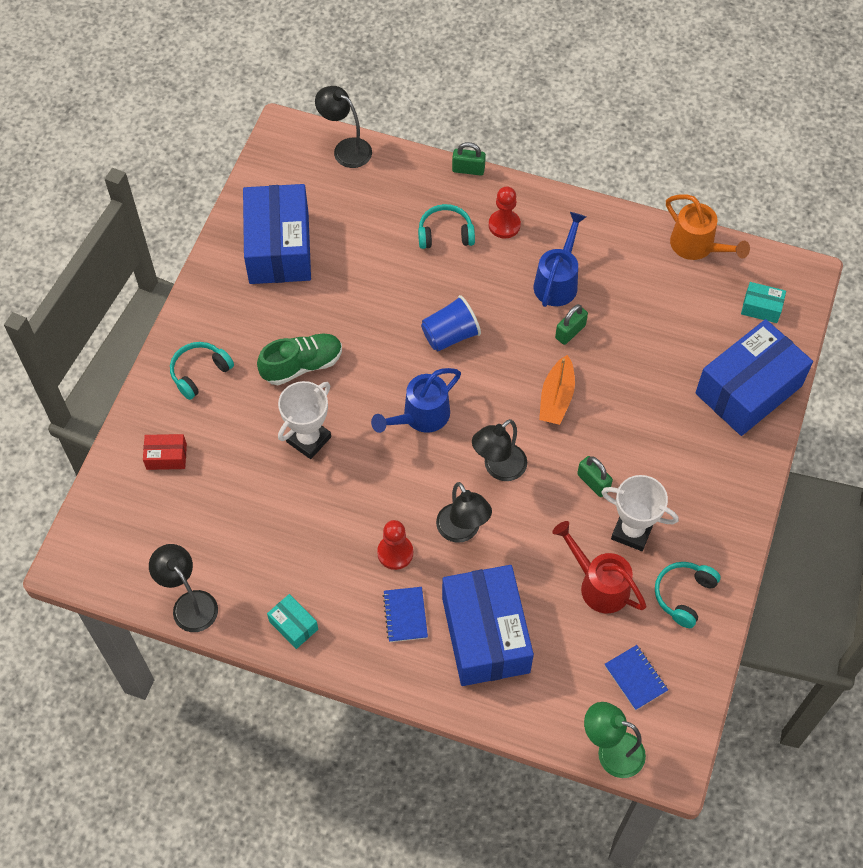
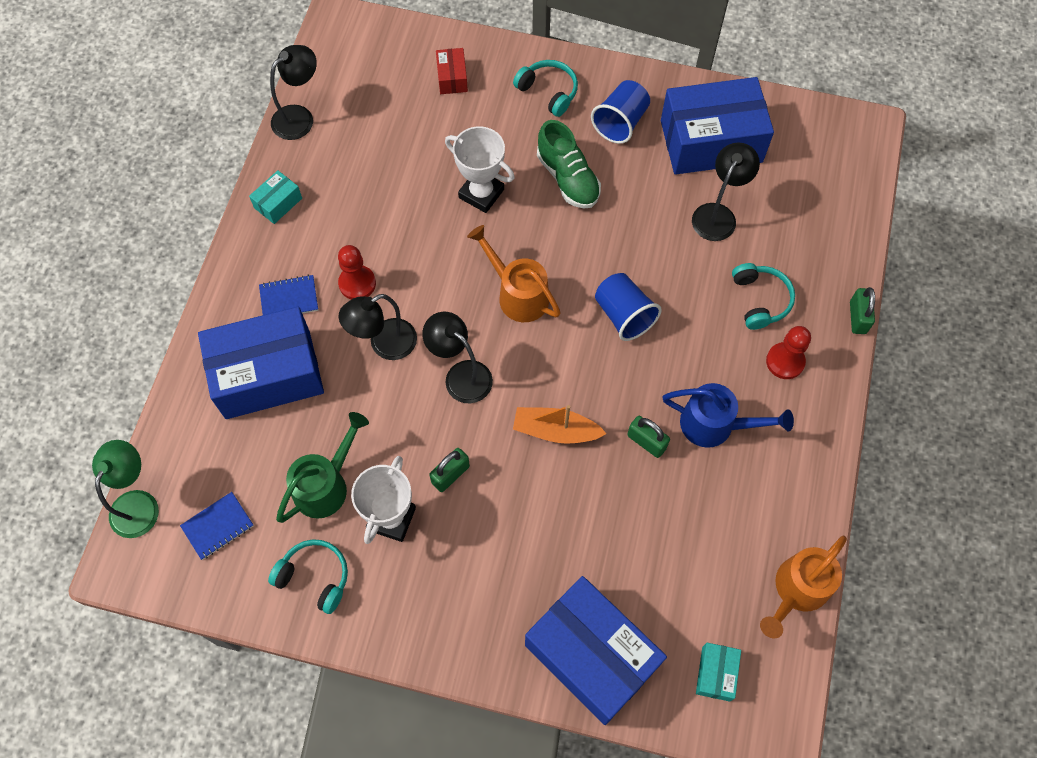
camera: 85 degrees right, 5 degrees up
(246, 316) = (620, 123): none -> blue cup
(346, 149) = (857, 190): black lamp -> black lamp (718, 214)
(420, 417) = (517, 293): blue watering can -> orange watering can
(598, 584) = (326, 484): red watering can -> green watering can

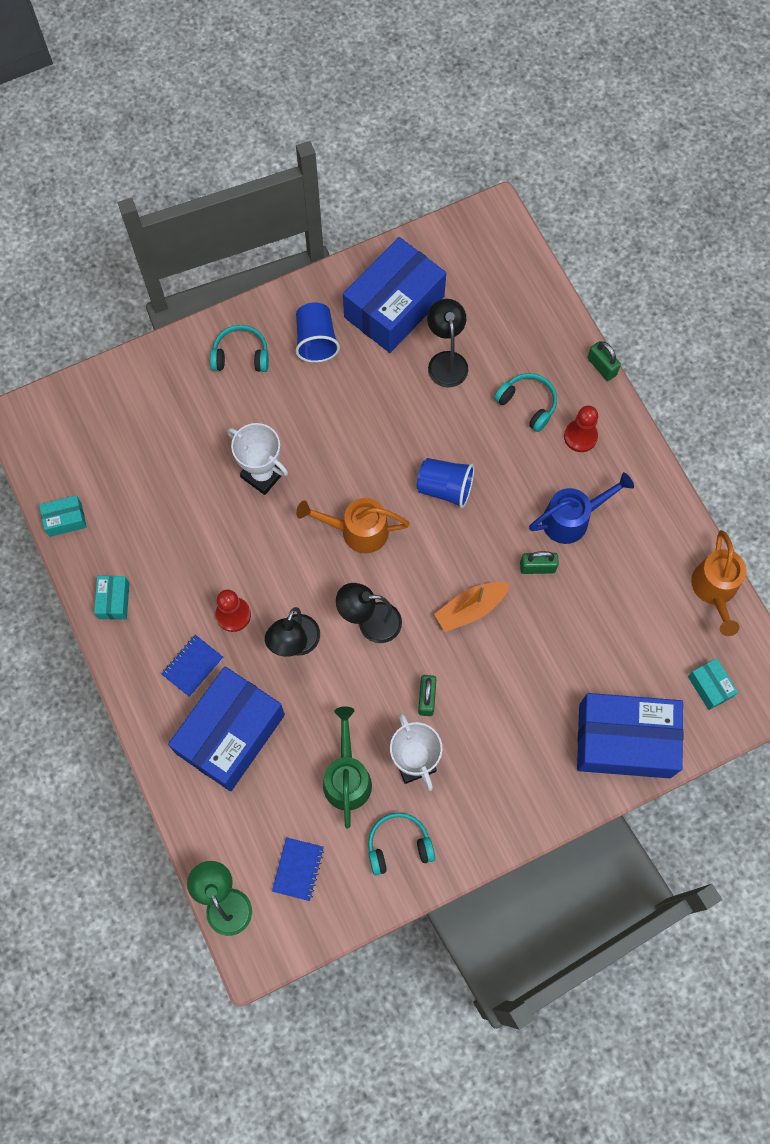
camera: 40 degrees left, 5 degrees up
(300, 117) = (65, 519): black lamp -> turquoise box
(452, 78) = (156, 398): red box -> none
(481, 193) = (262, 474): white trophy -> white trophy turned 45 degrees clockwise
(567, 178) = (315, 414): green shoe -> none

